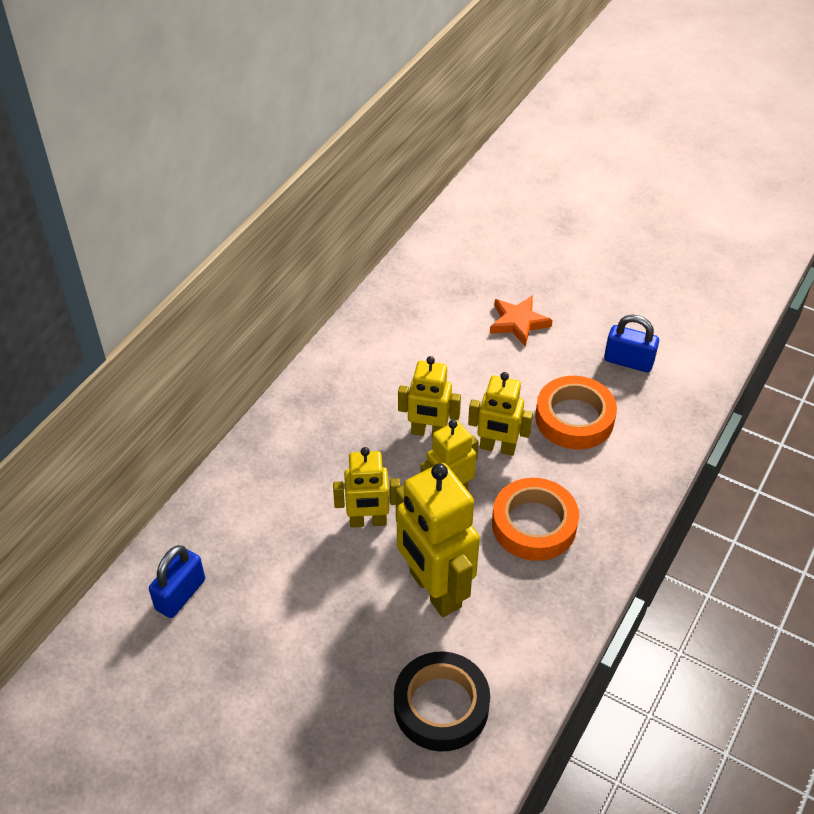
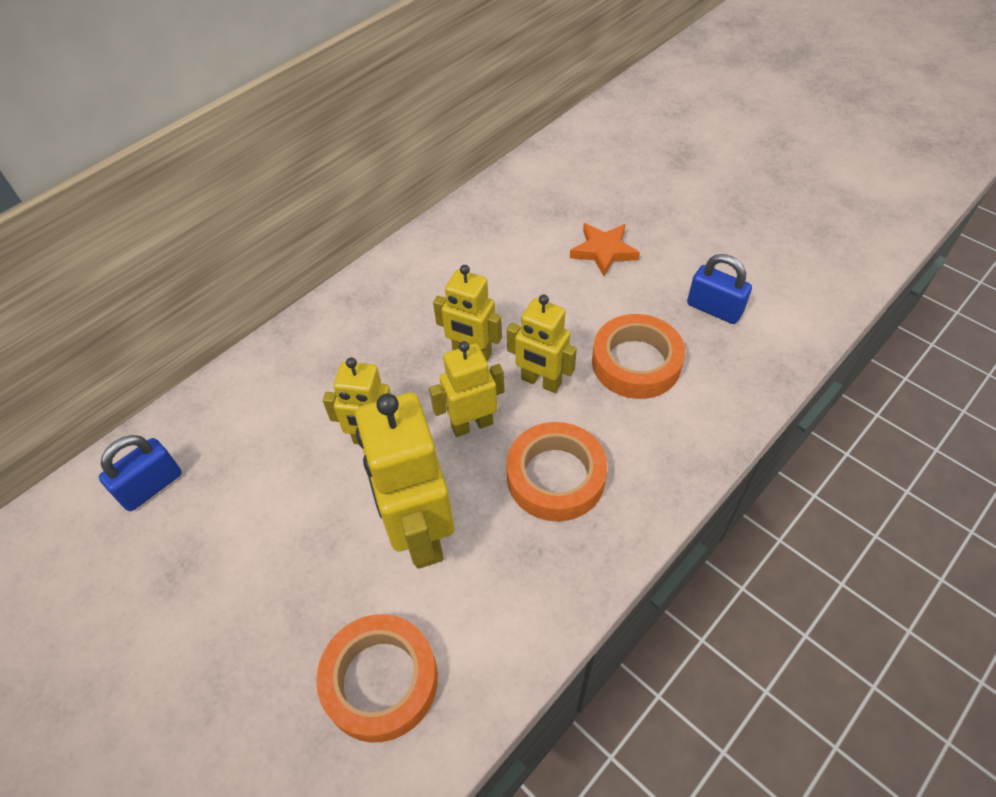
camera: 15 degrees right, 5 degrees up
(441, 706) = (380, 680): black tape -> orange tape

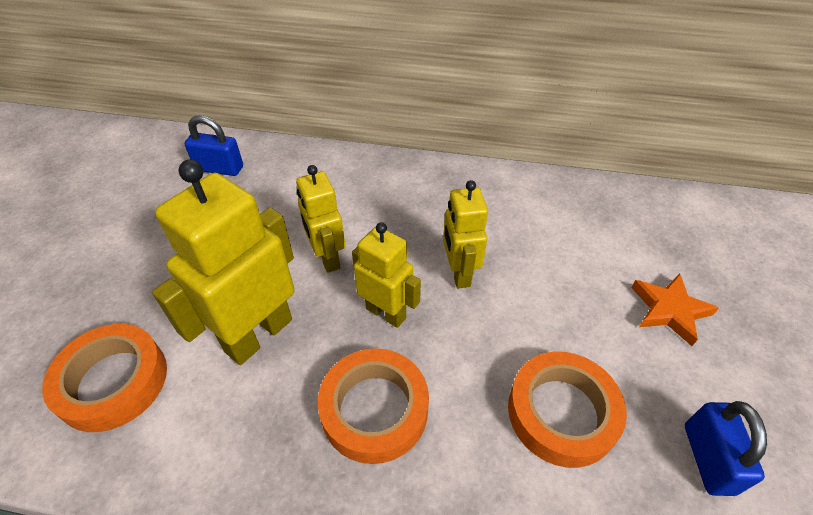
camera: 55 degrees right, 5 degrees down
(541, 382) = (470, 340): yellow robot -> none

